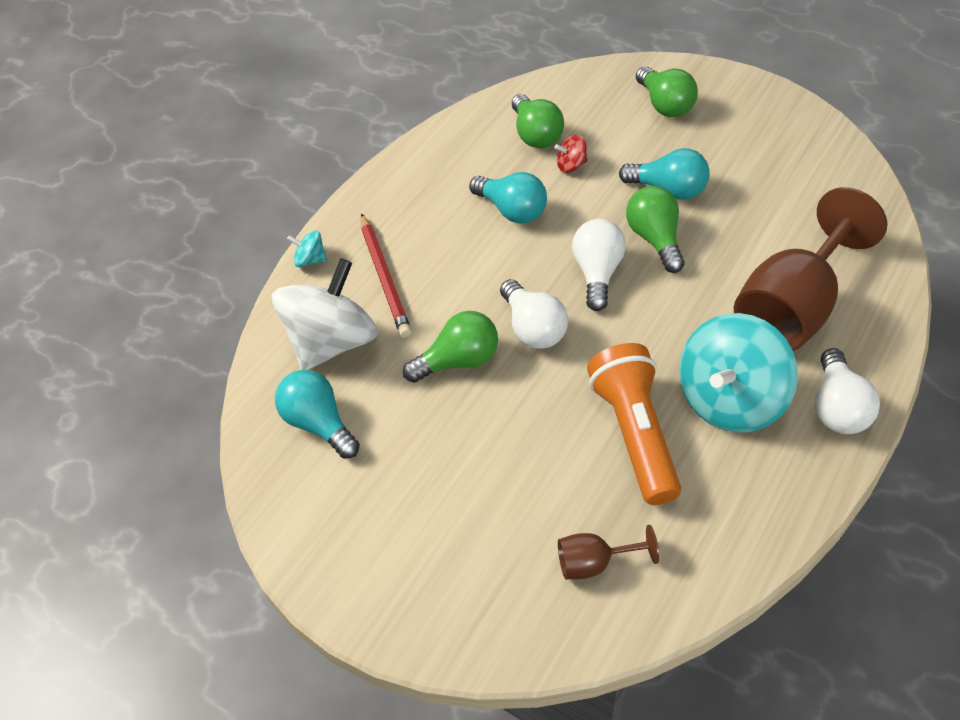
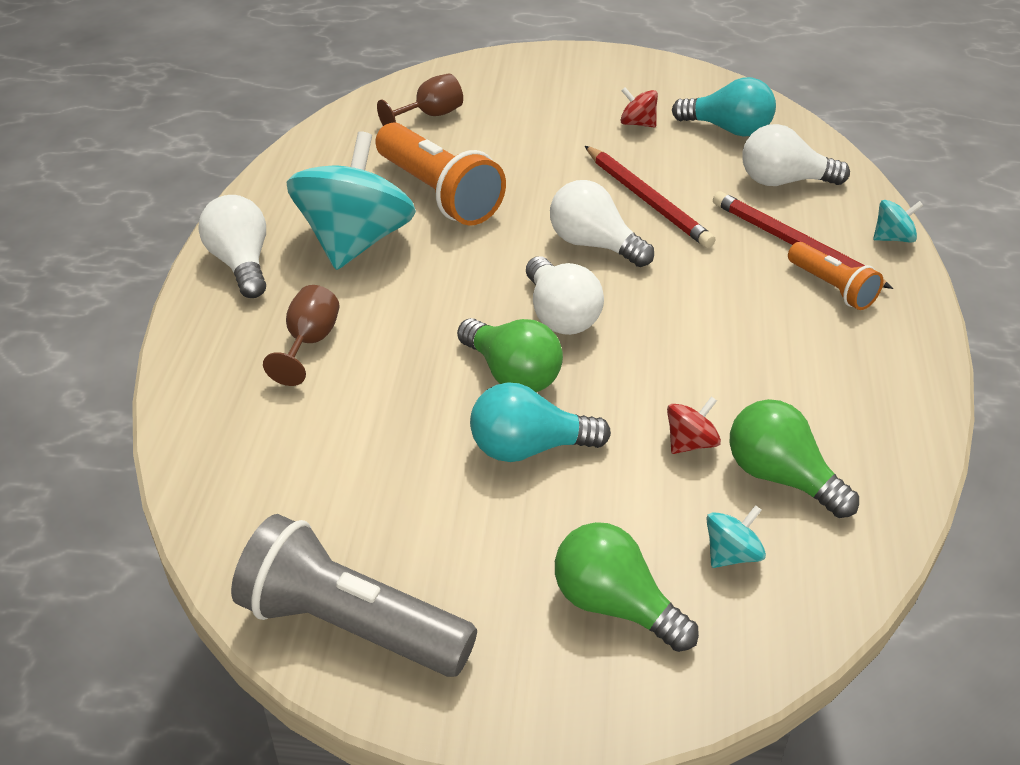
camera: 150 degrees right, 10 degrees down
(332, 342) = (783, 181): white spinning top -> white light bulb
(393, 464) = (637, 123): none -> red spinning top
(394, 234) = (832, 288): none -> orange flashlight
(458, 361) = (646, 200): green light bulb -> red pencil
(512, 210) = (719, 356): turquoise light bulb -> none
(591, 109) = (732, 554): none -> turquoise spinning top
(792, 308) = (309, 343): brown goblet -> brown goblet, size x0.45
(804, 132) = (350, 625): none -> grey flashlight

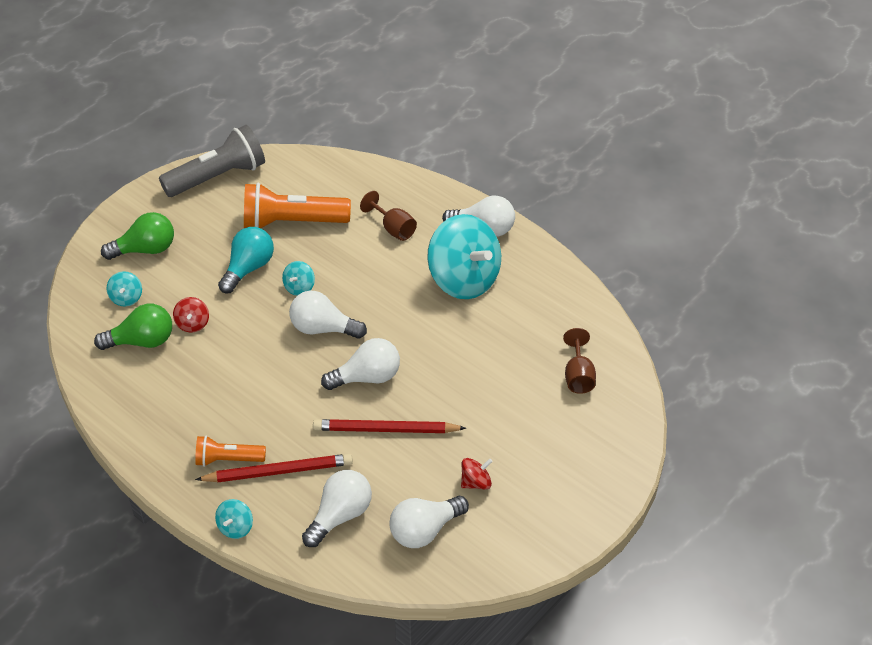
camera: 125 degrees right, 5 degrees up
(438, 194) = (480, 335): orange flashlight -> orange flashlight (292, 222)
(512, 374) = (299, 287): green light bulb -> turquoise spinning top
(728, 129) = (424, 530): turquoise light bulb -> white light bulb

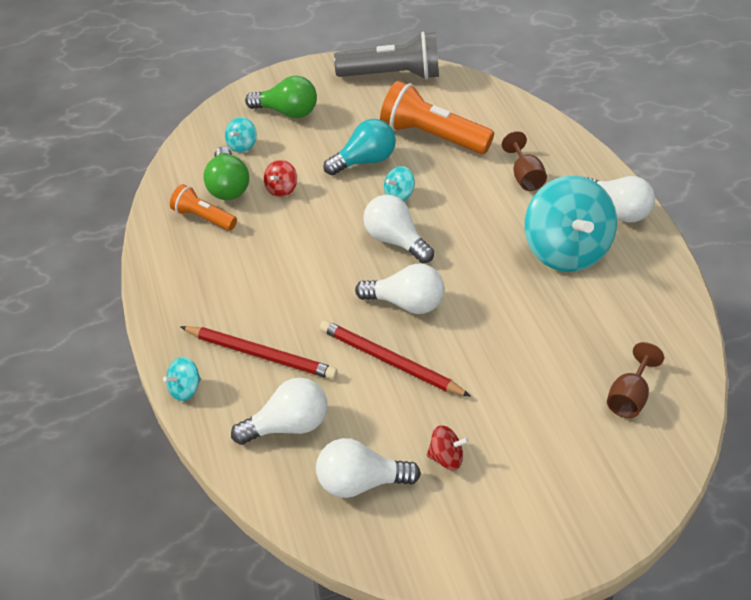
camera: 30 degrees right, 0 degrees up
(142, 341) = (227, 186): green light bulb -> green light bulb turned 60 degrees clockwise
(228, 459) = (224, 322): orange flashlight -> orange flashlight (203, 217)

